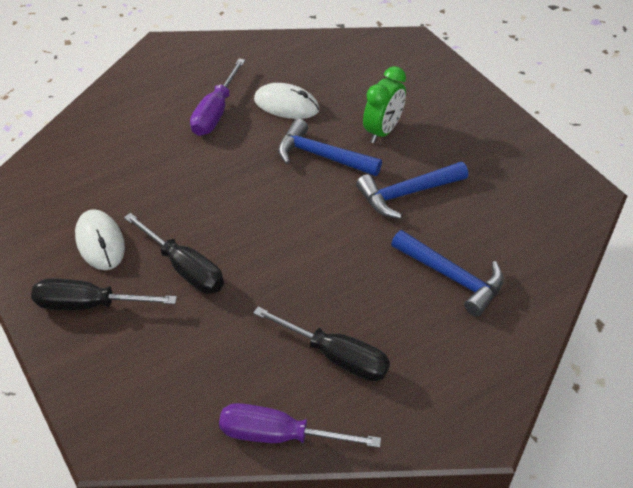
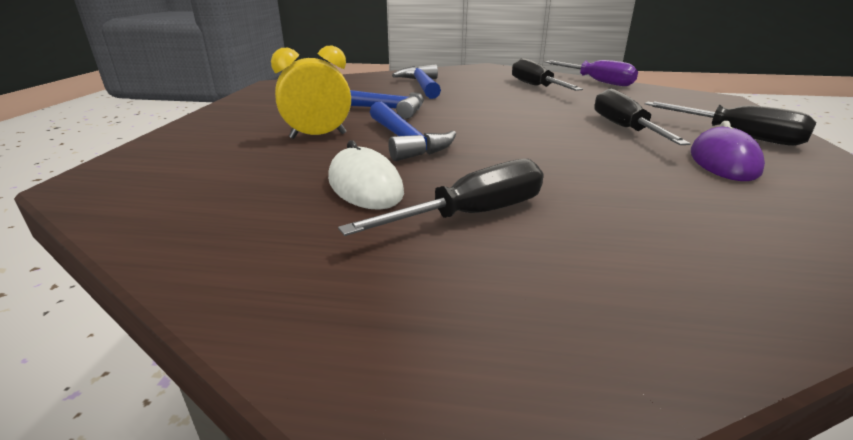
camera: 140 degrees left, 20 degrees down
(100, 242) = (723, 161): white mouse -> purple mouse
(216, 112) = (472, 215): purple screwdriver -> black screwdriver
(382, 131) = (318, 136): green clock -> yellow clock

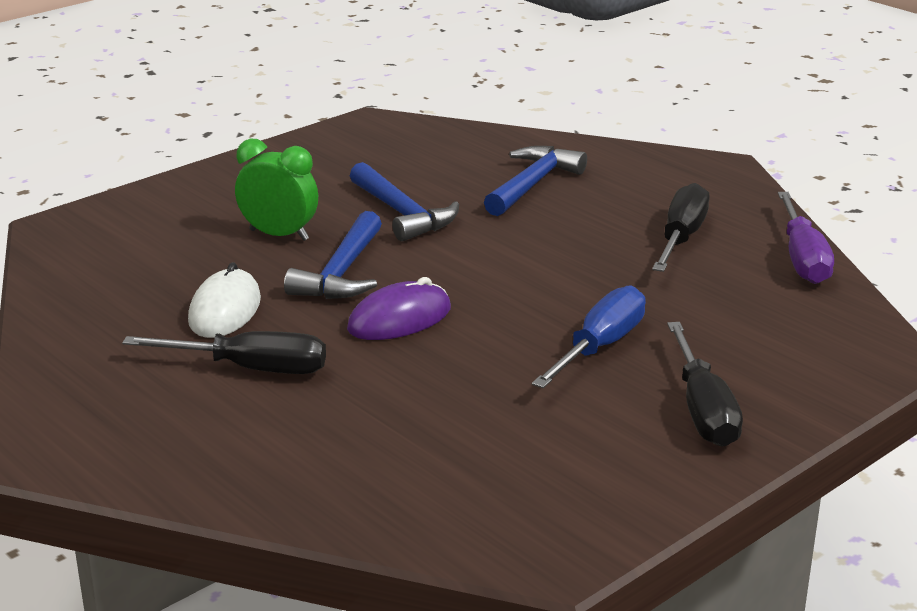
camera: 40 degrees right, 0 degrees up
(318, 136) = (279, 235): yellow clock -> green clock
(624, 128) = (599, 347): black screwdriver -> blue screwdriver
(723, 161) = (583, 424): purple mouse -> purple mouse (399, 319)

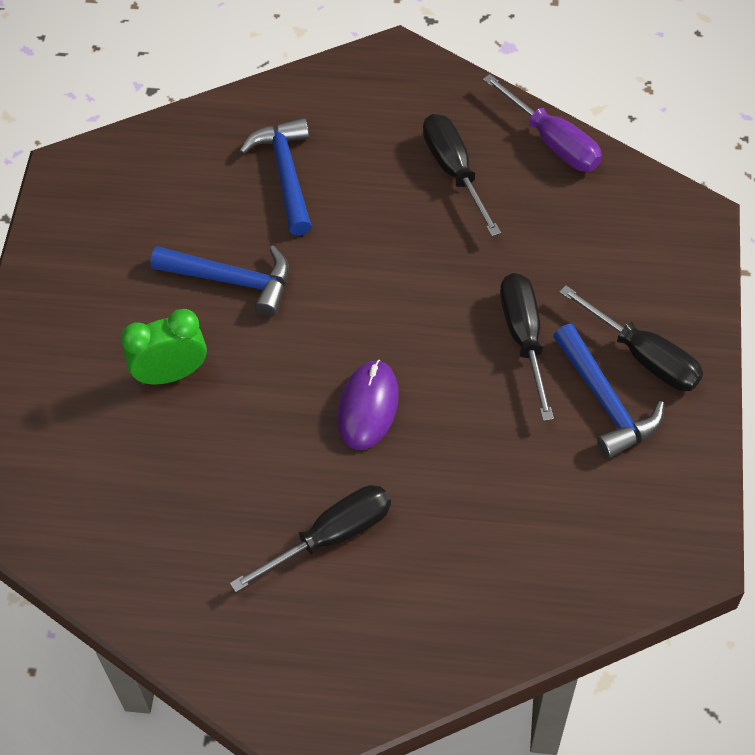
camera: 40 degrees left, 30 degrees up
(225, 310) = (237, 490): white mouse -> none
(342, 273) = (270, 384): blue hammer -> blue hammer (605, 401)
(599, 347) = (524, 338): blue screwdriver -> black screwdriver

